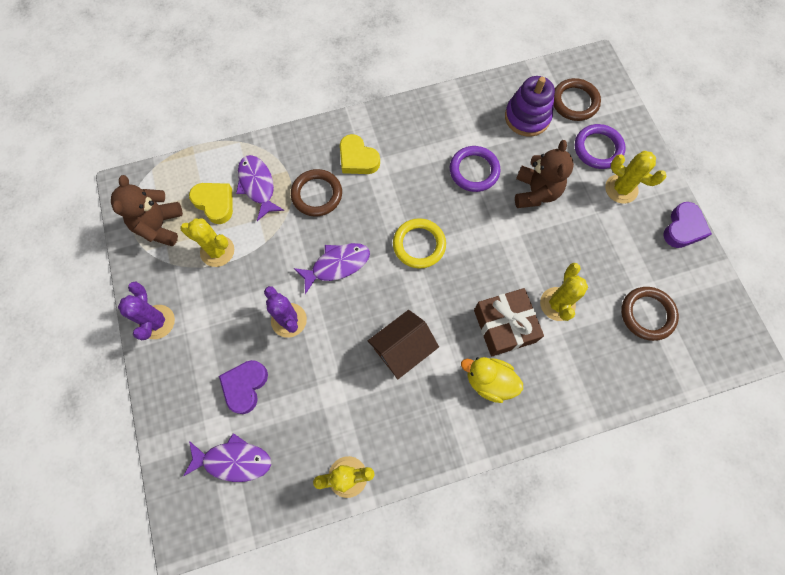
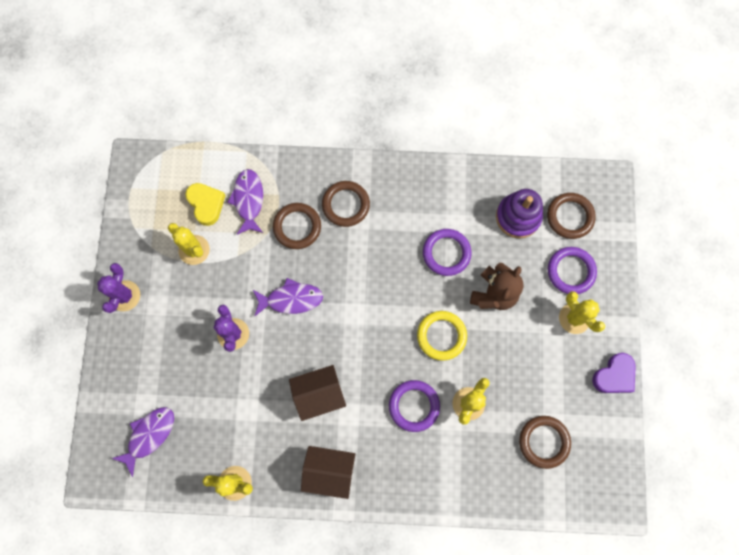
camera: 20 degrees right, 5 degrees up
(160, 226) = (153, 209): brown teddy bear -> none
(233, 460) = (149, 435): purple fish -> purple fish turned 75 degrees counterclockwise
(245, 386) = (178, 377): purple heart -> none
(357, 159) = (346, 205): yellow heart -> brown ring
(419, 245) = (369, 306): yellow ring -> yellow ring (441, 336)
(445, 425) = (329, 471): none -> brown house
(489, 381) = (381, 448): yellow duck -> none
(504, 326) = (414, 406): brown gift -> purple ring

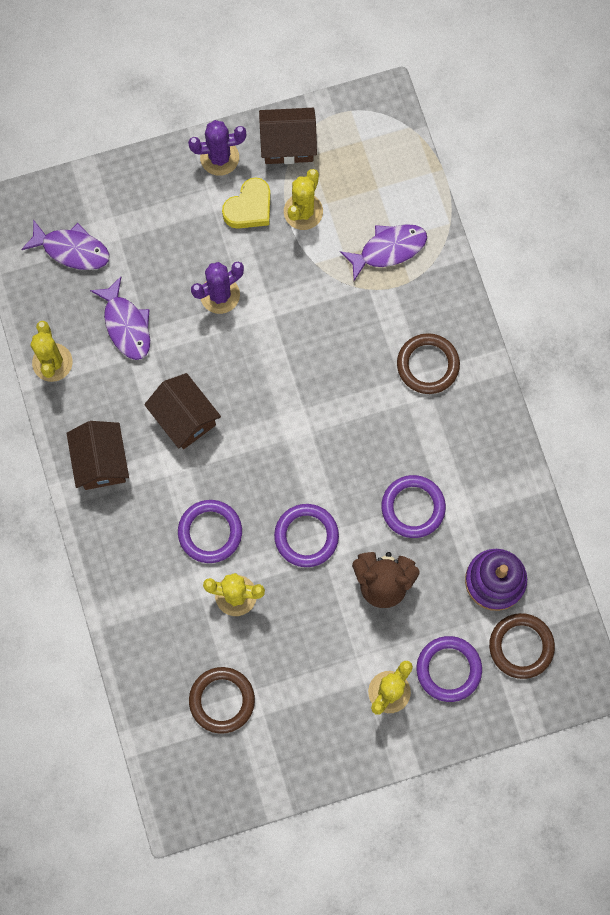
camera: 70 degrees right, 0 degrees up
(137, 242) = (288, 144): none -> brown house
(206, 204) = (364, 203): yellow heart -> yellow heart (249, 208)
(291, 299) = (285, 345): purple fish -> purple fish (126, 325)
(297, 227) = (377, 318): brown ring -> none
(441, 336) = (306, 536): yellow ring -> purple ring
(614, 376) = (334, 763): purple heart -> none

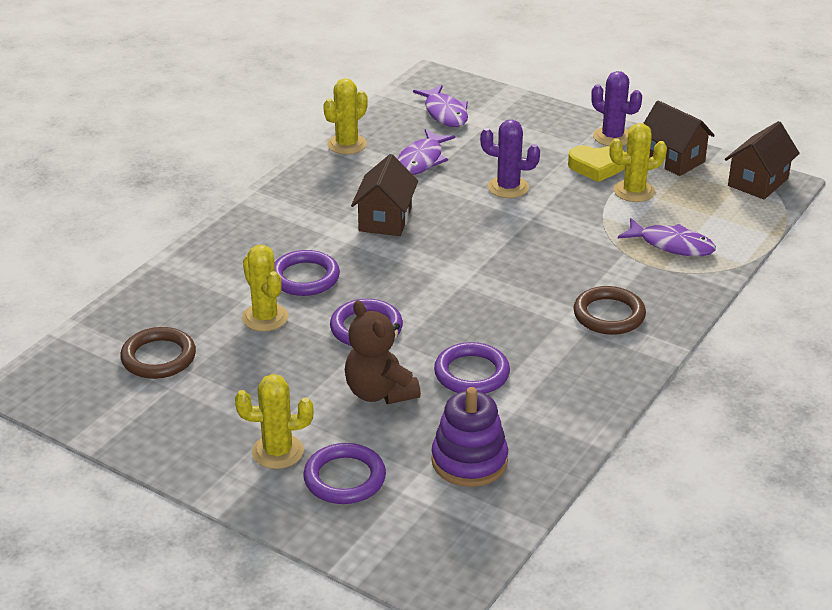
camera: 50 degrees right, 40 degrees down
(101, 462) = (296, 200): brown house -> brown house (758, 182)
(521, 646) = (426, 515): brown ring -> none

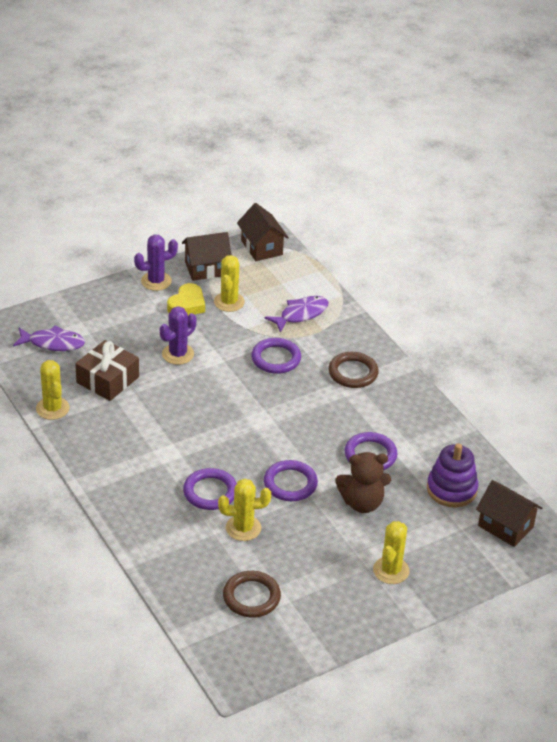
camera: 65 degrees left, 5 degrees up
(344, 478) = (434, 549): purple ring -> purple ring (276, 358)
(385, 219) = (169, 427): brown house -> brown house (505, 526)
(422, 160) = (107, 380): purple fish -> brown gift

